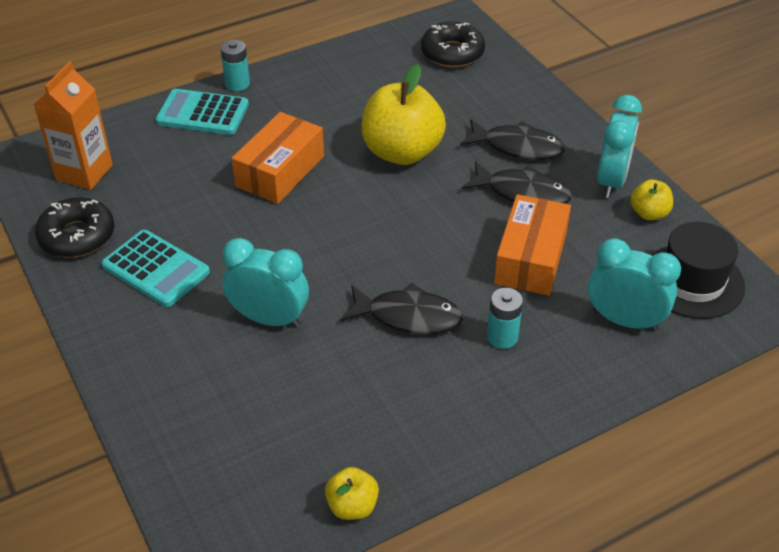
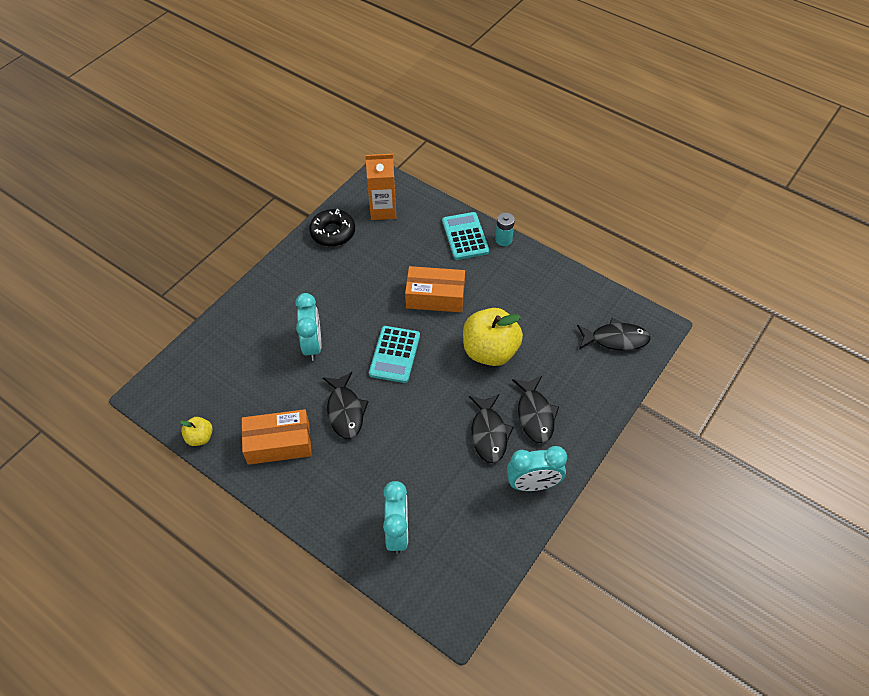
camera: 65 degrees right, 10 degrees up
(156, 269) = (325, 277): turquoise calculator -> turquoise calculator (395, 355)
(452, 53) = (615, 339): black donut -> black fish
(502, 337) = (351, 466): turquoise battery -> none
(530, 258) = (428, 459): orange box -> orange box (279, 443)
(649, 213) = (511, 518): yellow apple -> none
(692, 281) = (455, 565): black hat -> none

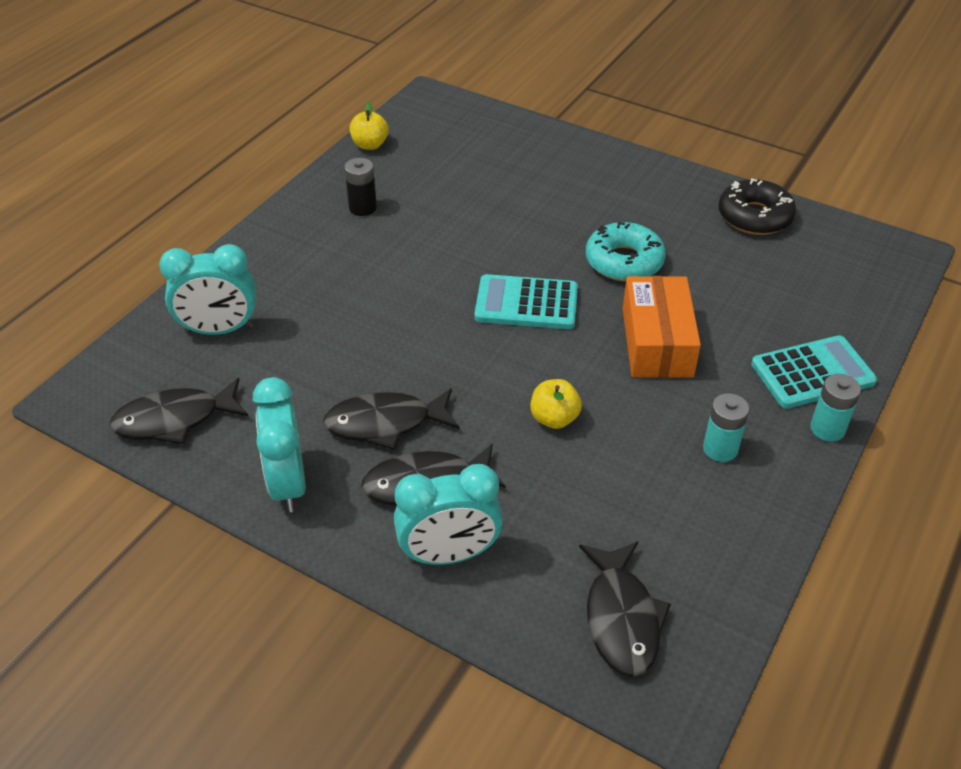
camera: 85 degrees right, 10 degrees down
(279, 443) = (362, 208): orange box -> black battery
(312, 345) = (529, 219): turquoise clock -> turquoise clock (449, 554)
(345, 411) = (418, 262): black fish -> black fish (174, 420)
(363, 301) = (624, 261): none -> turquoise donut
(383, 210) = (829, 266): orange carton -> none
(490, 351) = (554, 418): yellow apple -> yellow apple, size x0.48
(514, 284) = (720, 449): none -> turquoise battery

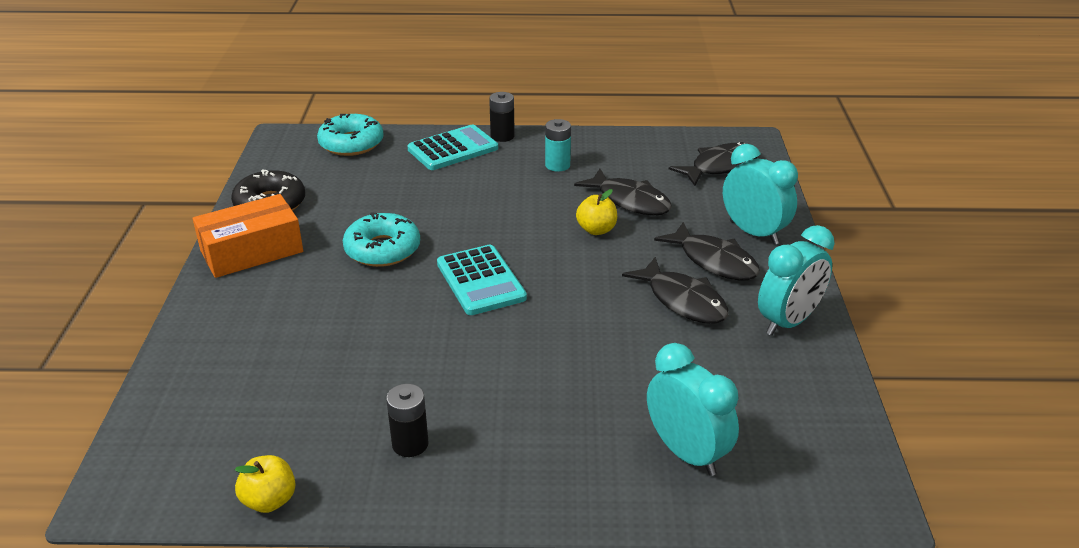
camera: 120 degrees left, 10 degrees down
(174, 420) = (810, 418): black fish -> black fish (630, 201)
(657, 342) = (474, 210): orange box -> orange box (252, 251)
(812, 373) = (453, 149): turquoise calculator -> turquoise calculator turned 105 degrees clockwise
(827, 429) = (502, 136): turquoise battery -> black battery
(866, 298) = (351, 143): none -> turquoise donut

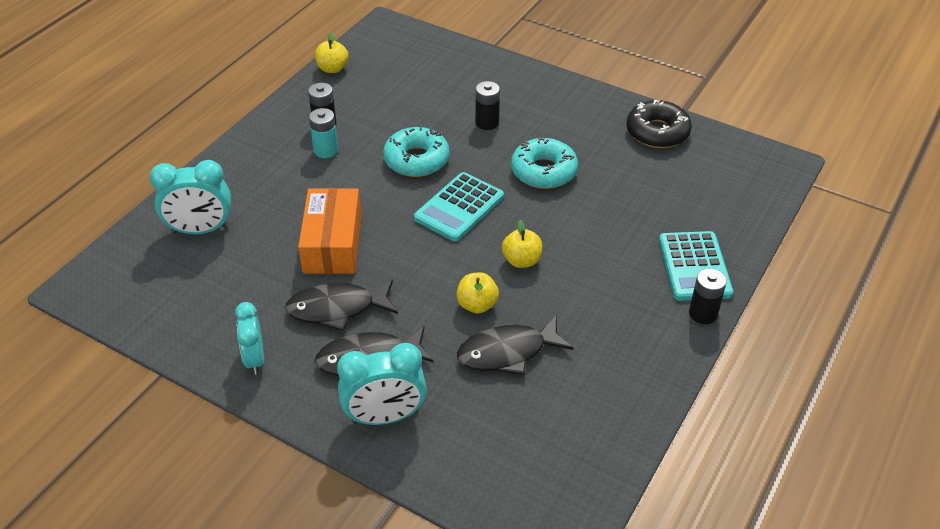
camera: 120 degrees right, 10 degrees up
(252, 251) = (590, 109): orange box -> orange box (332, 243)
(320, 311) = (487, 123): none -> black battery
(351, 143) = (745, 203): turquoise donut -> turquoise donut (416, 160)
(481, 281) = (459, 207): turquoise calculator -> turquoise calculator turned 60 degrees counterclockwise
(521, 225) = (521, 260): none -> yellow apple
(557, 165) = (613, 330): turquoise battery -> turquoise battery (326, 150)
(720, 166) = (522, 468): black fish -> none
(788, 322) = (255, 359): turquoise clock -> turquoise clock, size x0.67

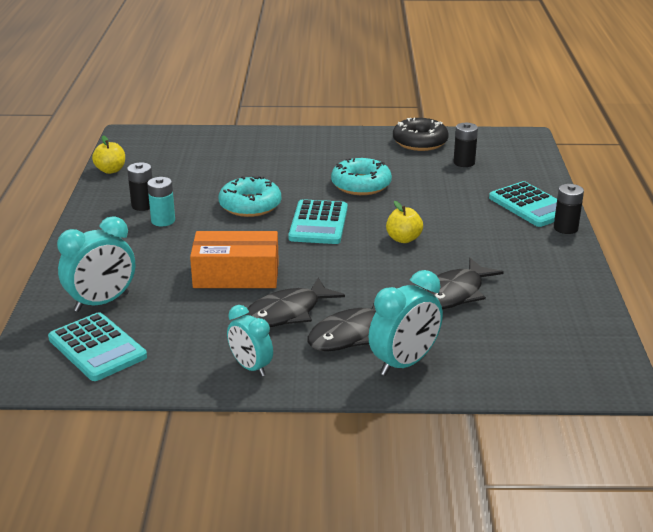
camera: 30 degrees left, 15 degrees down
(157, 281) = (97, 348): none -> turquoise calculator
(332, 243) = (236, 275): orange box -> orange box turned 60 degrees counterclockwise
(477, 305) = (399, 274): yellow apple -> none
(487, 123) = (283, 169): black battery -> black battery (464, 162)

